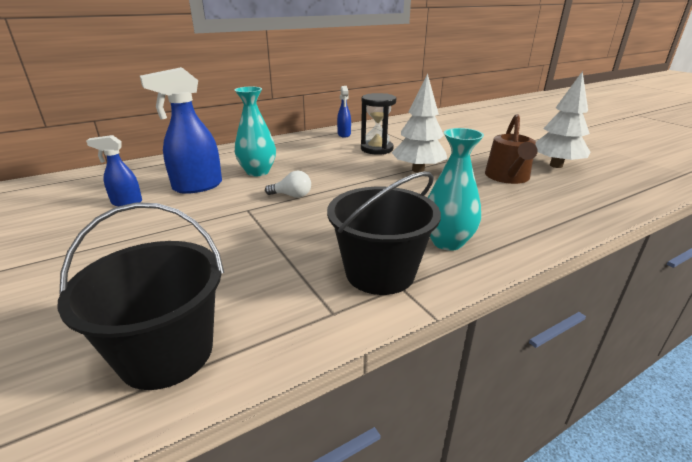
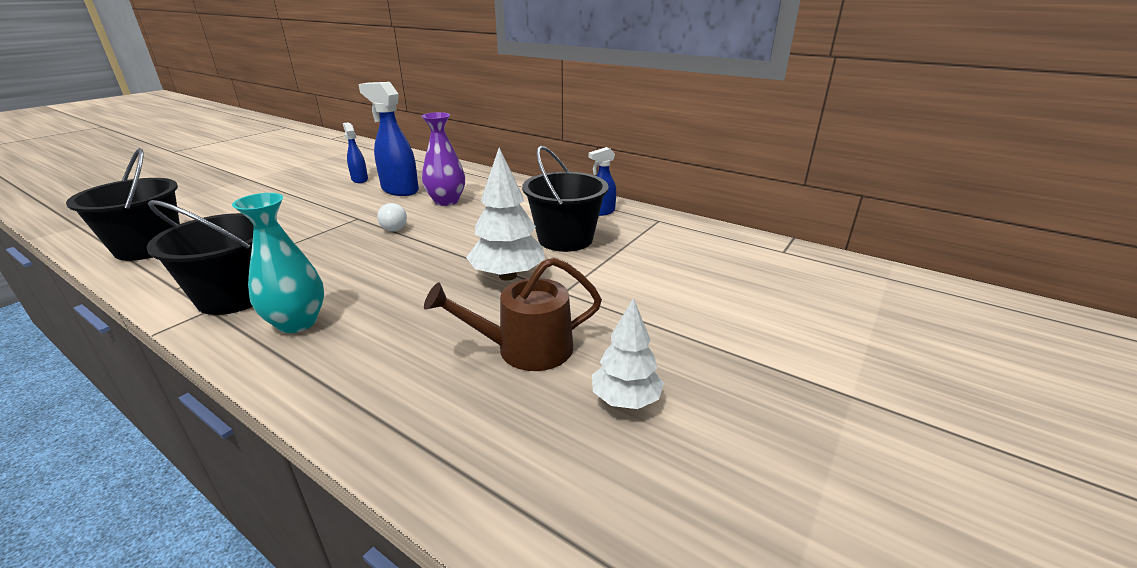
camera: 65 degrees right, 0 degrees up
(258, 172) = (446, 201): turquoise vase -> purple vase
(376, 149) = (565, 239): black hourglass -> black bucket
(556, 165) = (625, 399): white tree -> white tree, size x0.66

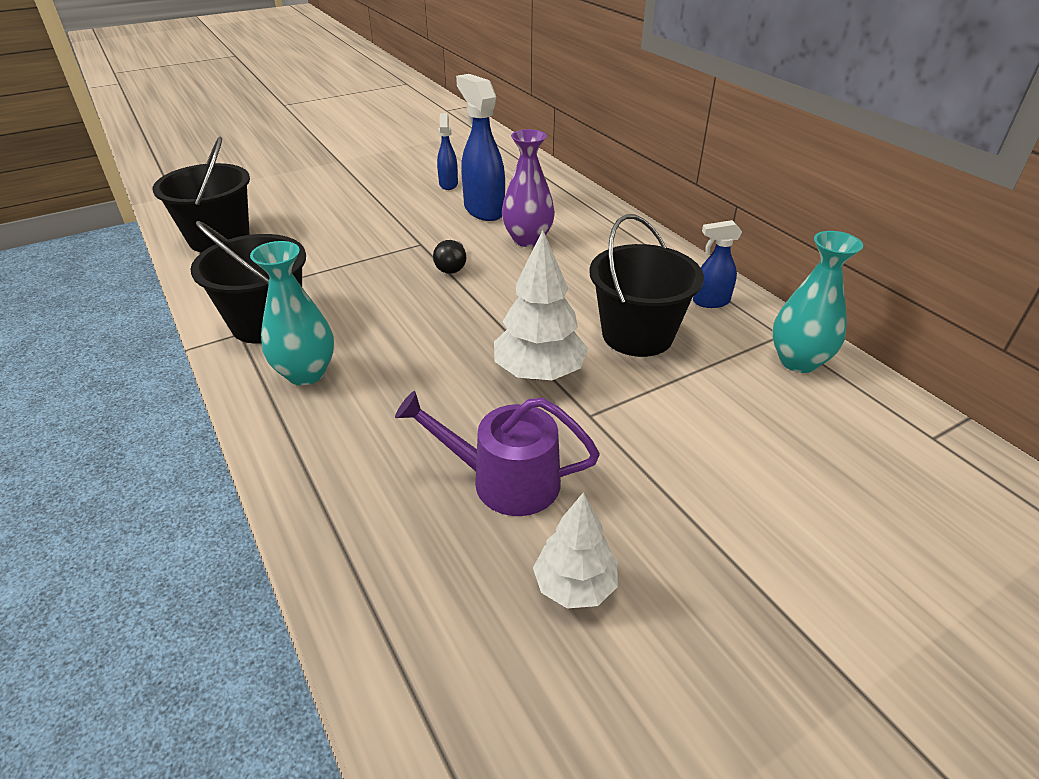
camera: 25 degrees right, 10 degrees up
(394, 227) = (452, 267): white light bulb -> black light bulb
(525, 349) = (505, 481): brown watering can -> purple watering can
(679, 231) = (798, 361): none -> turquoise vase

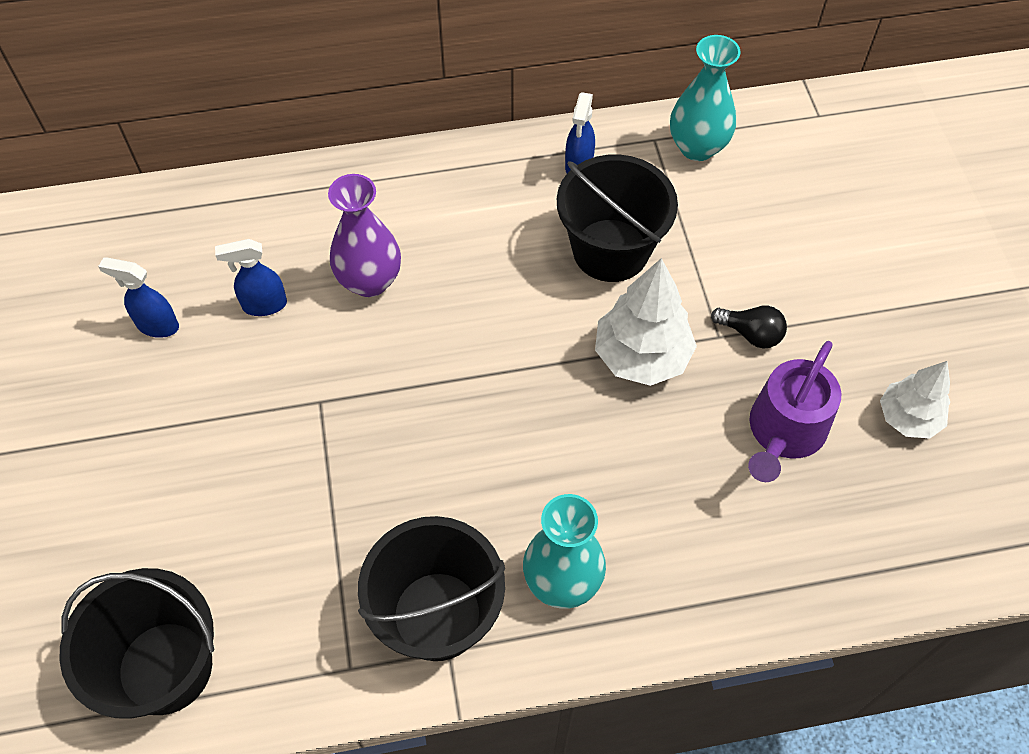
camera: 70 degrees left, 20 degrees up
(452, 267) = (397, 380): black light bulb -> black light bulb (751, 334)
(483, 210) = (264, 305): blue spray bottle -> blue spray bottle, size x0.57

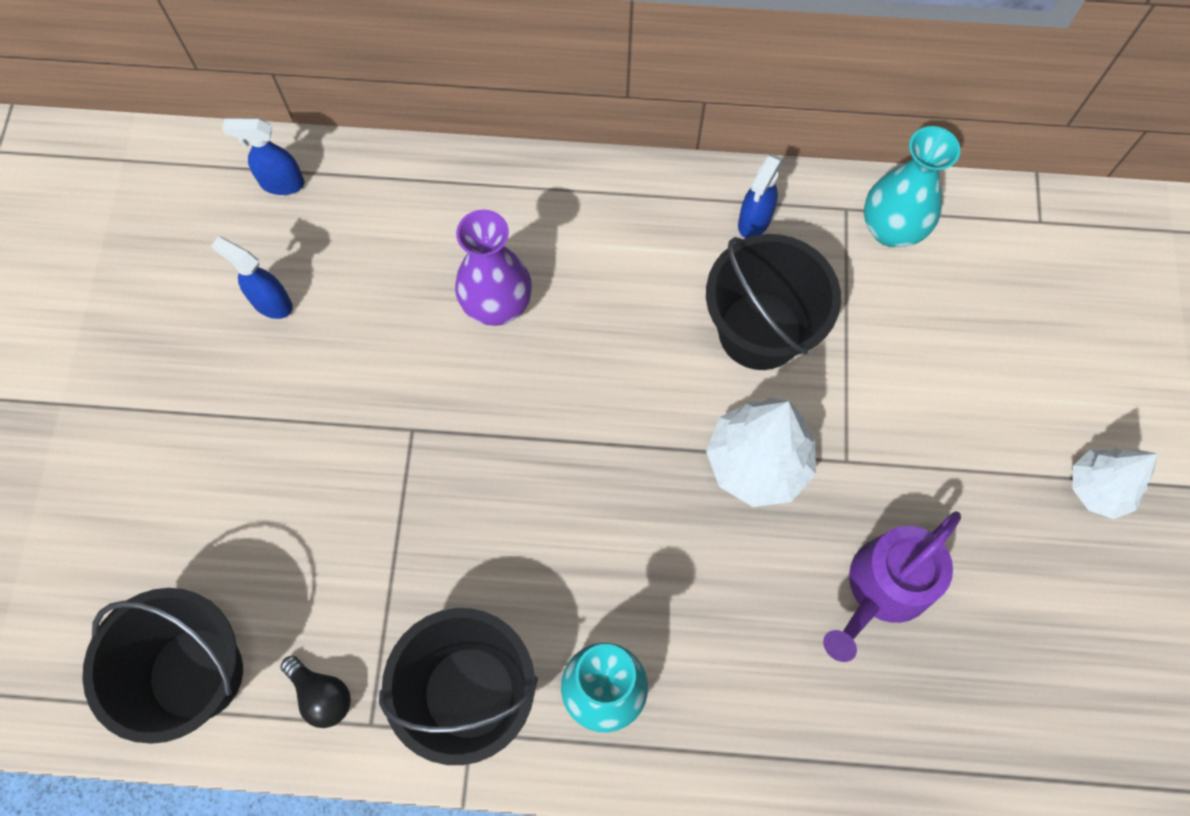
camera: 15 degrees right, 10 degrees up
(264, 305) = (383, 306): blue spray bottle -> blue spray bottle (281, 183)
(751, 334) = (882, 467): black light bulb -> black light bulb (322, 695)
(908, 418) = (1023, 607): white tree -> white tree (1097, 488)

